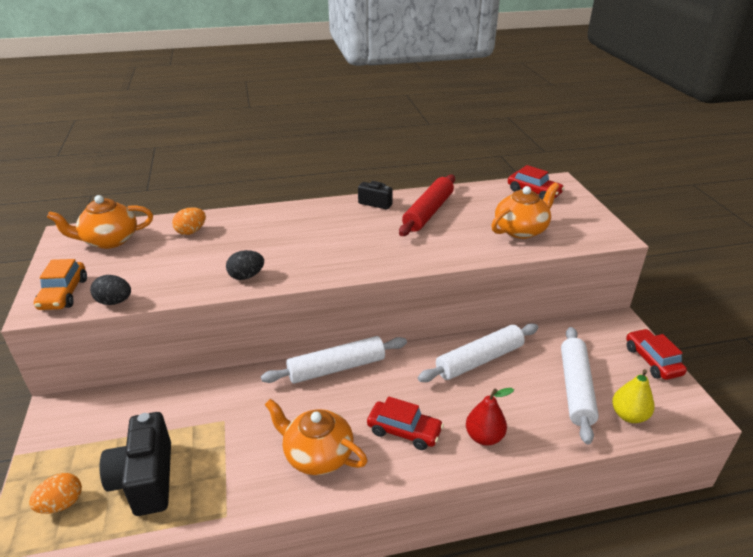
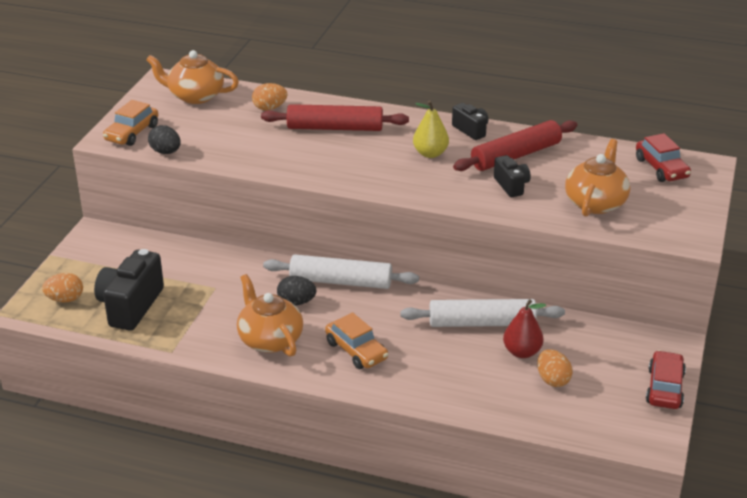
camera: 30 degrees right, 0 degrees up
(246, 276) = (286, 164): black egg -> black egg (296, 302)
(264, 232) = (335, 128): none -> red rolling pin
(404, 431) = (356, 350): red car -> orange car
(449, 236) = (511, 186): none -> black camera
(484, 437) = (422, 381): red pear -> red pear (522, 352)
(521, 230) = (595, 203): orange teapot -> orange teapot turned 60 degrees counterclockwise
(576, 388) = (552, 380): white rolling pin -> orange egg
(629, 415) = (580, 419): yellow pear -> yellow pear (430, 153)

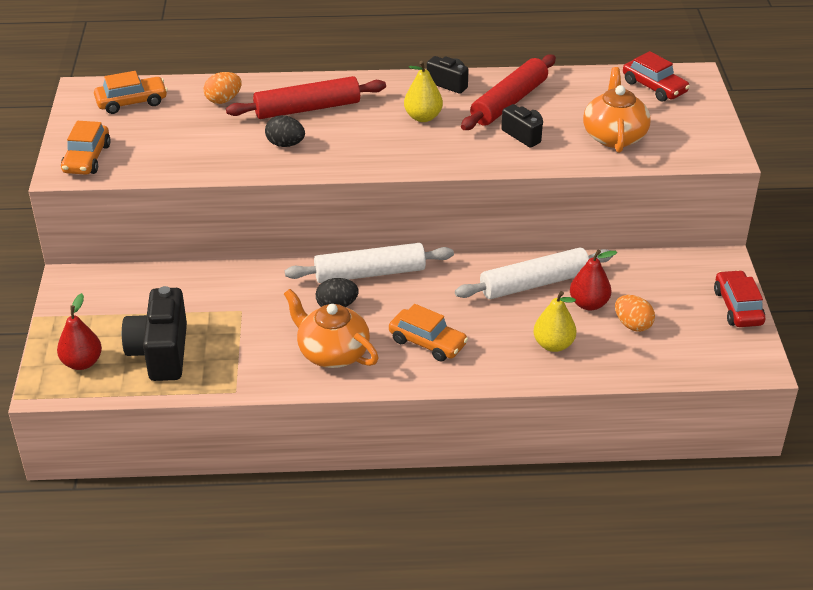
camera: 20 degrees left, 5 degrees up
(65, 299) = (82, 363): orange egg -> red pear
(166, 152) = (139, 173): black egg -> black egg (285, 144)
(195, 96) = (132, 102): orange teapot -> orange car
(468, 379) = (553, 345): none -> yellow pear

